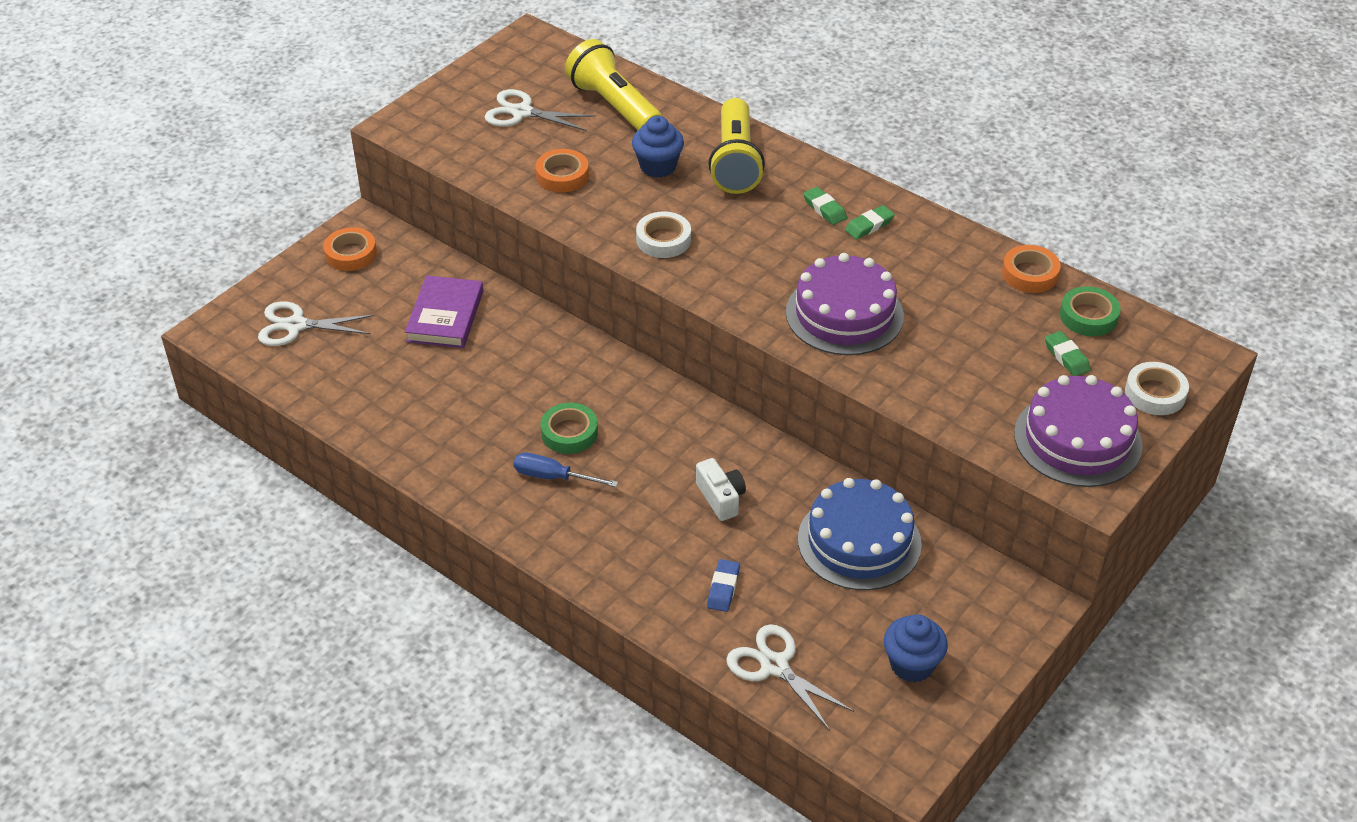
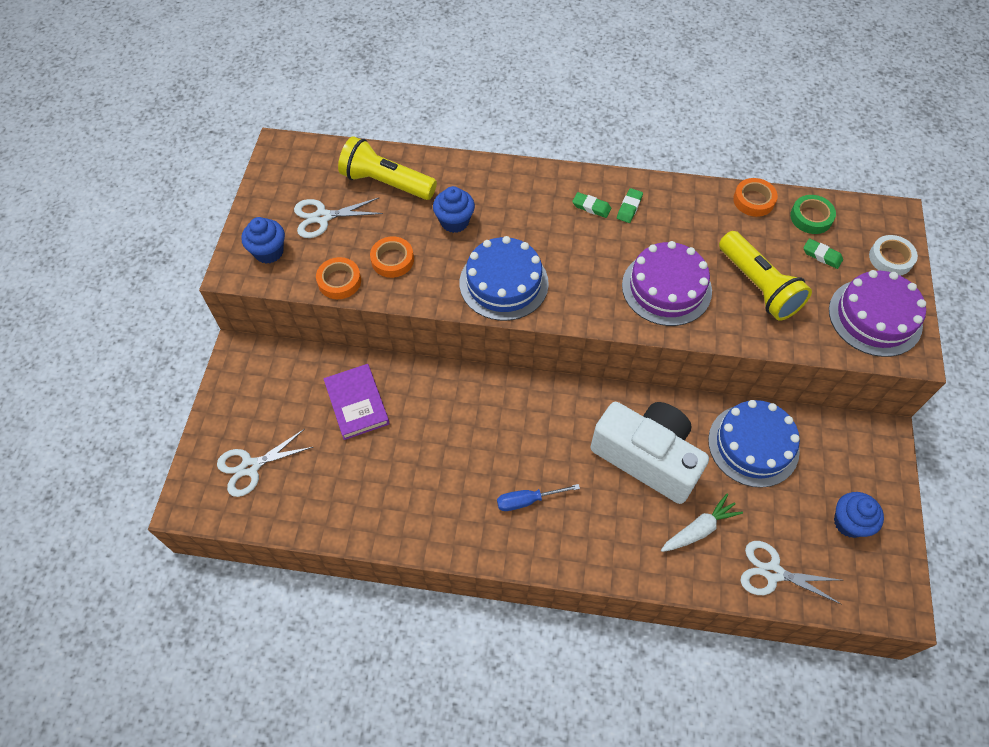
camera: 30 degrees left, 15 degrees up
(351, 254) = (248, 383): orange tape -> orange tape (339, 281)
(443, 122) = (269, 252): none -> blue cupcake
(569, 433) = (512, 457): green tape -> none
(663, 240) = (503, 283): white tape -> blue cake
(721, 498) = (647, 457): white camera -> white camera, size x2.43
(723, 588) = (699, 529): blue eraser -> white carrot
(735, 162) = (504, 194): yellow flashlight -> yellow flashlight (758, 286)

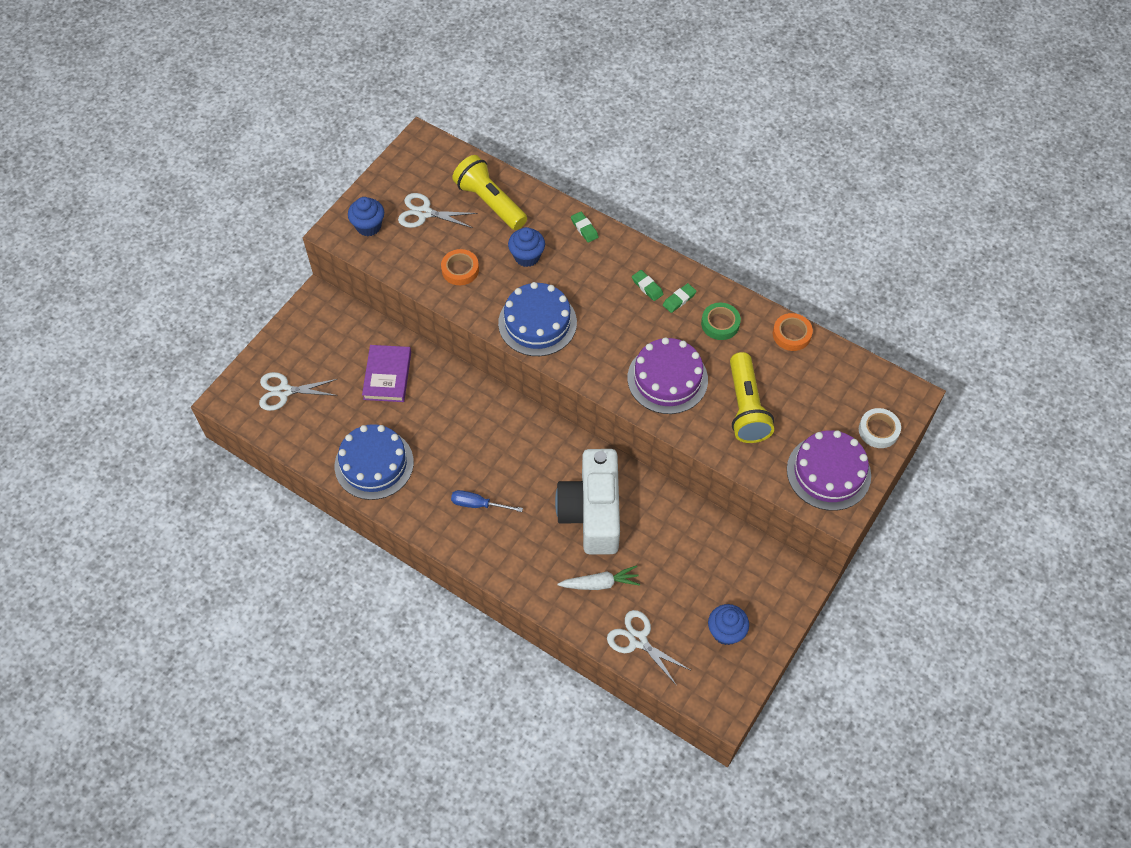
camera: 25 degrees right, 0 degrees up
(339, 281) = (410, 271): orange tape -> none
(647, 457) = (592, 512): white camera -> white camera turned 150 degrees counterclockwise
(753, 445) = (686, 540): blue cake -> blue cake (374, 464)
(811, 217) = (832, 368): green tape -> green tape (720, 324)
(822, 255) = (819, 404): green eraser -> green eraser (584, 228)

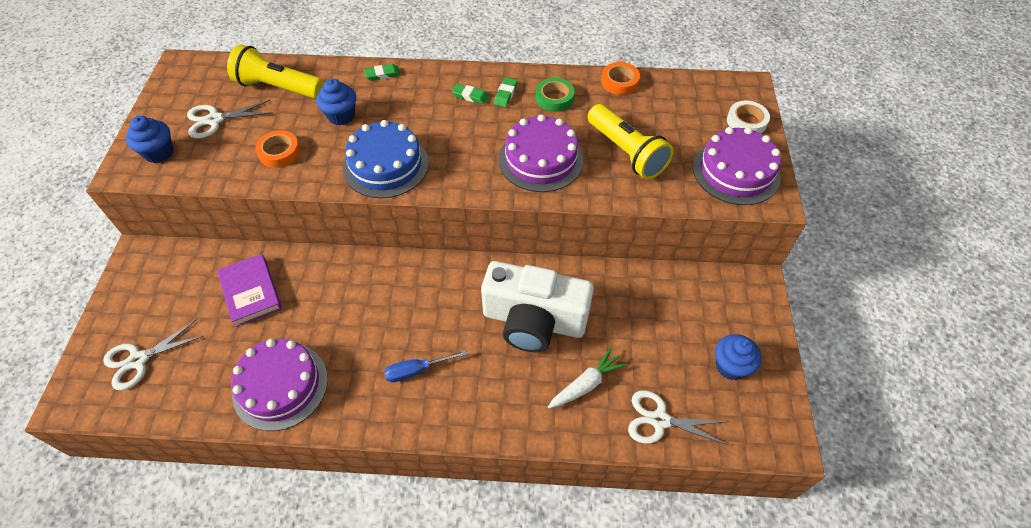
camera: 30 degrees left, 5 degrees down
(374, 464) = (280, 385): blue cake -> purple cake
(584, 228) = (382, 74): green eraser -> green eraser turned 45 degrees counterclockwise
(592, 512) = (534, 321): white camera -> white camera turned 45 degrees counterclockwise

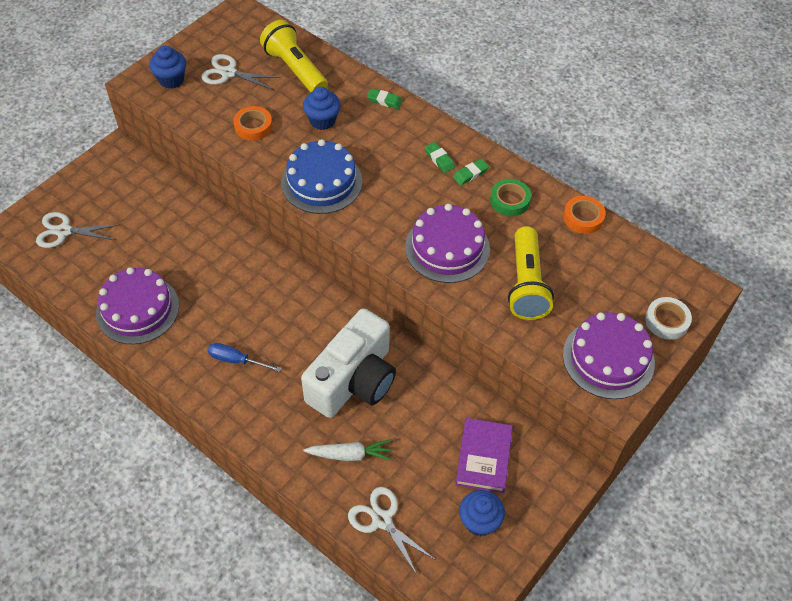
camera: 35 degrees right, 0 degrees up
(251, 292) = (170, 226): purple book -> purple book (484, 457)
(534, 321) = (354, 380): white camera -> white camera turned 105 degrees counterclockwise

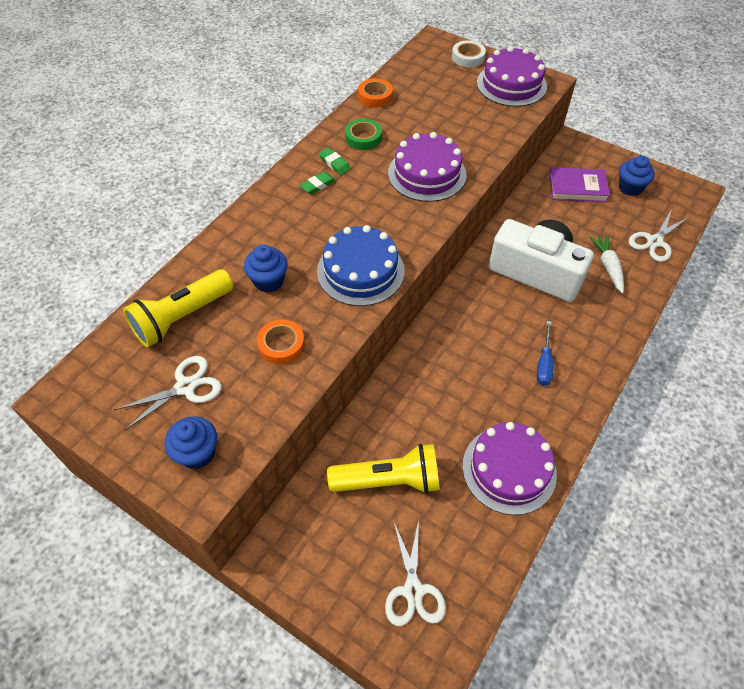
camera: 95 degrees left, 0 degrees up
(228, 73) = (186, 387): white scissors -> white scissors turned 135 degrees counterclockwise
(384, 101) = (235, 232): green eraser -> none
(526, 284) = (454, 126): yellow flashlight -> yellow flashlight (389, 480)

